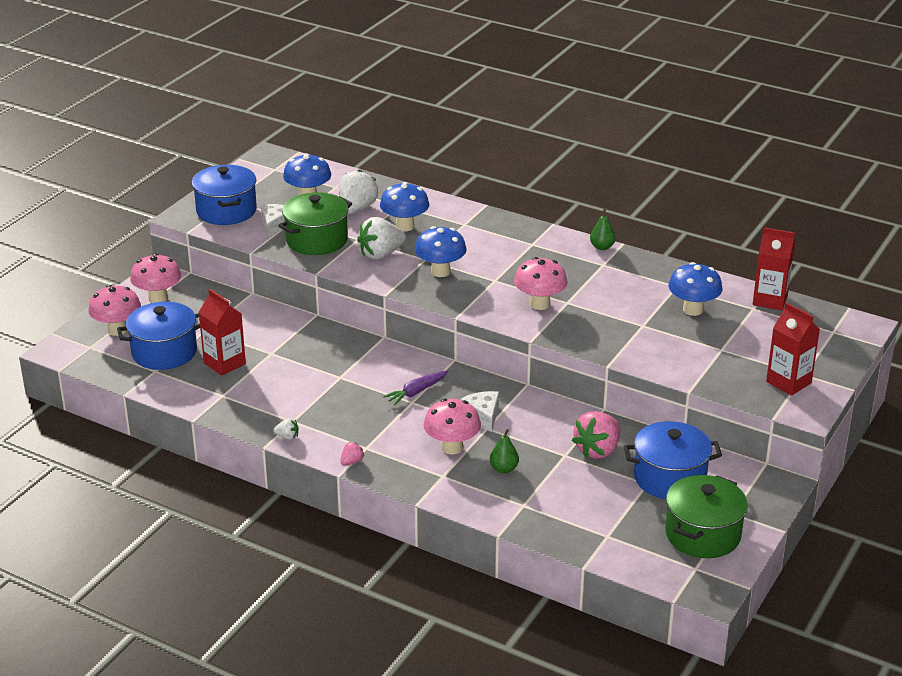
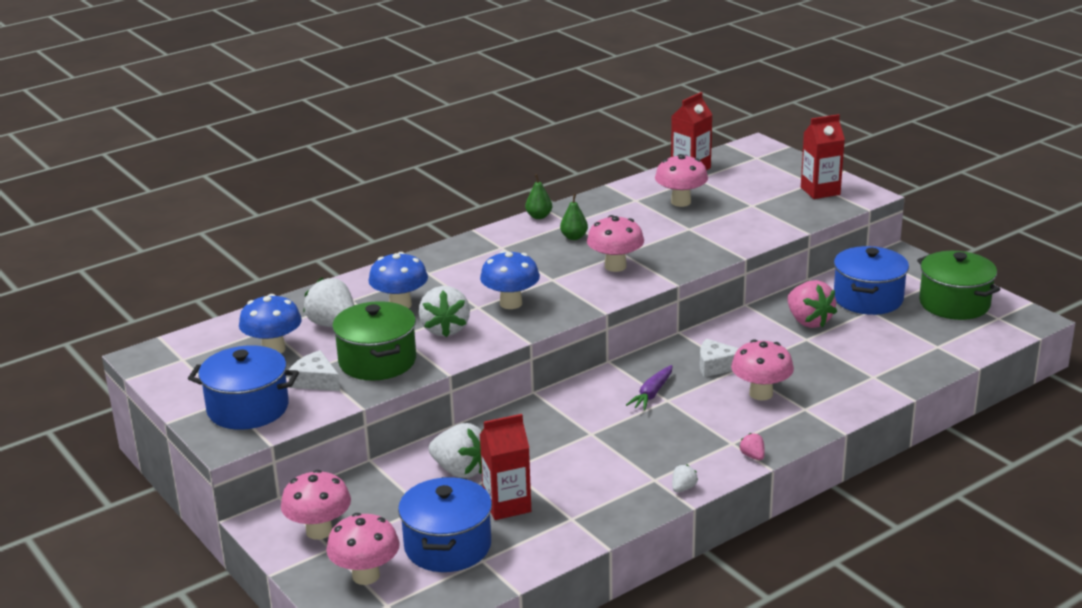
camera: 65 degrees left, 5 degrees down
(258, 332) = (460, 470): none -> white strawberry
(416, 392) = (652, 394): purple carrot -> purple carrot turned 45 degrees clockwise
(504, 469) = (811, 374): green pear -> green pear (574, 237)
(693, 310) = (681, 202): blue mushroom -> pink mushroom

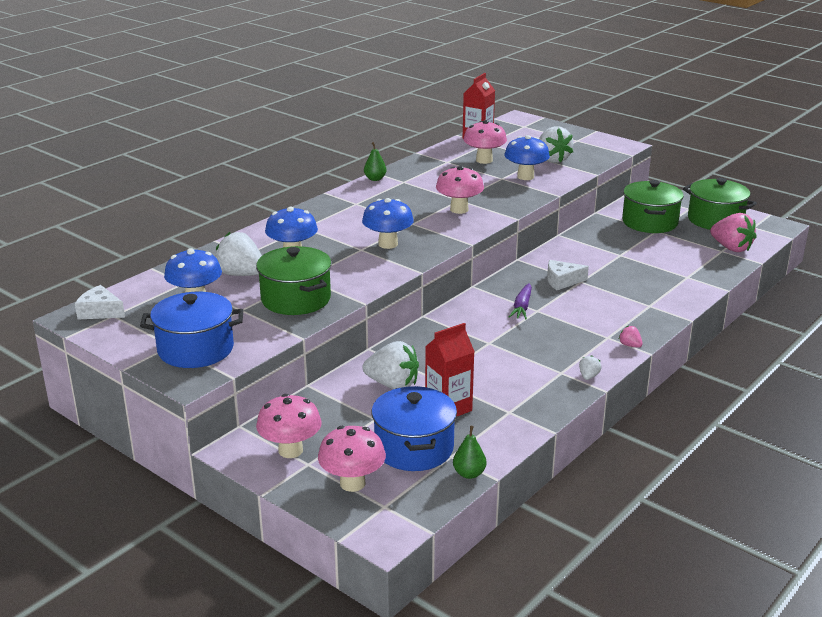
camera: 15 degrees left, 0 degrees up
(315, 381) = (248, 320): white cheese -> white cheese (100, 311)
(445, 329) = (342, 268): white strawberry -> white strawberry (552, 159)
(574, 237) = (413, 191): green pear -> green pear (469, 474)
(718, 229) = (525, 176): none -> blue mushroom
(761, 394) = (609, 298): pink mushroom -> none
(808, 321) = (614, 242): pink strawberry -> pink strawberry (731, 248)
(820, 191) = (587, 145): red carton -> none
(868, 299) = (649, 222): blue pot -> green pot

